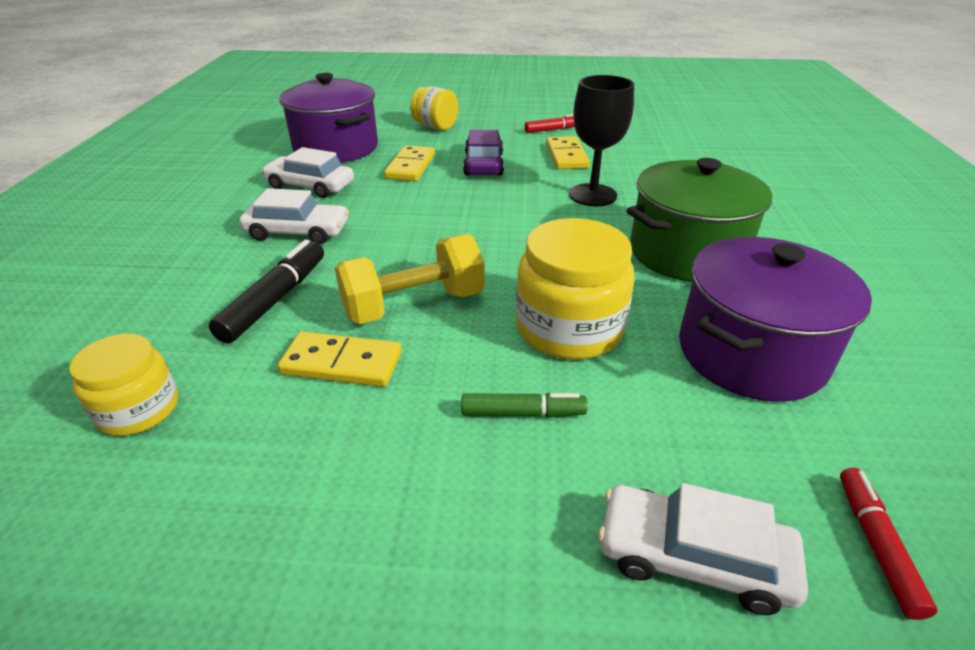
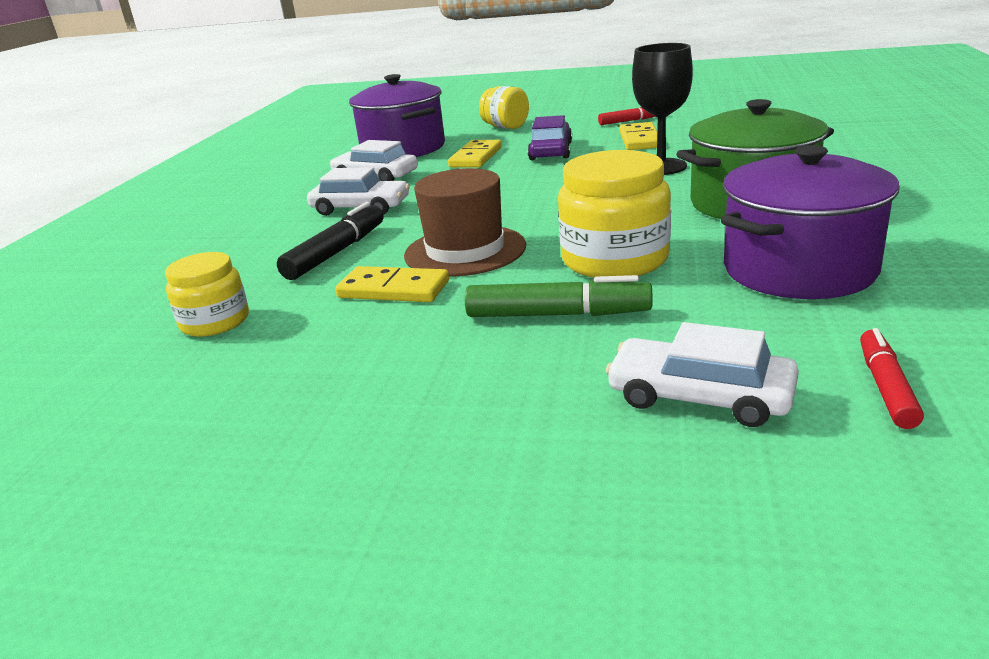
camera: 10 degrees right, 10 degrees down
(413, 305) = (465, 250): yellow dumbbell -> brown hat
(522, 413) = (557, 314): green marker -> green marker, size x1.55

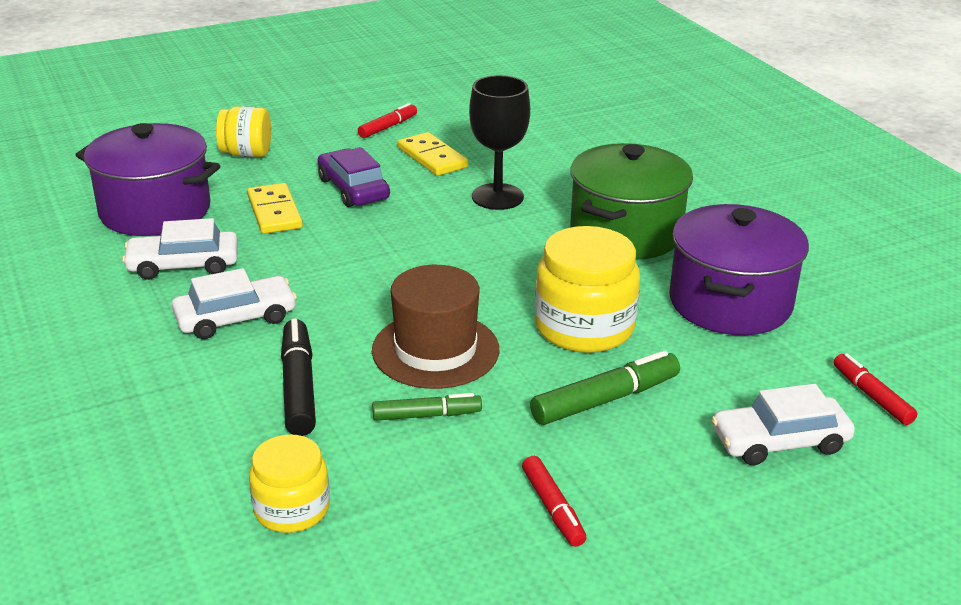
camera: 40 degrees left, 5 degrees up
(390, 381) = (553, 508): none -> red marker
(393, 289) = (426, 415): yellow domino -> green marker

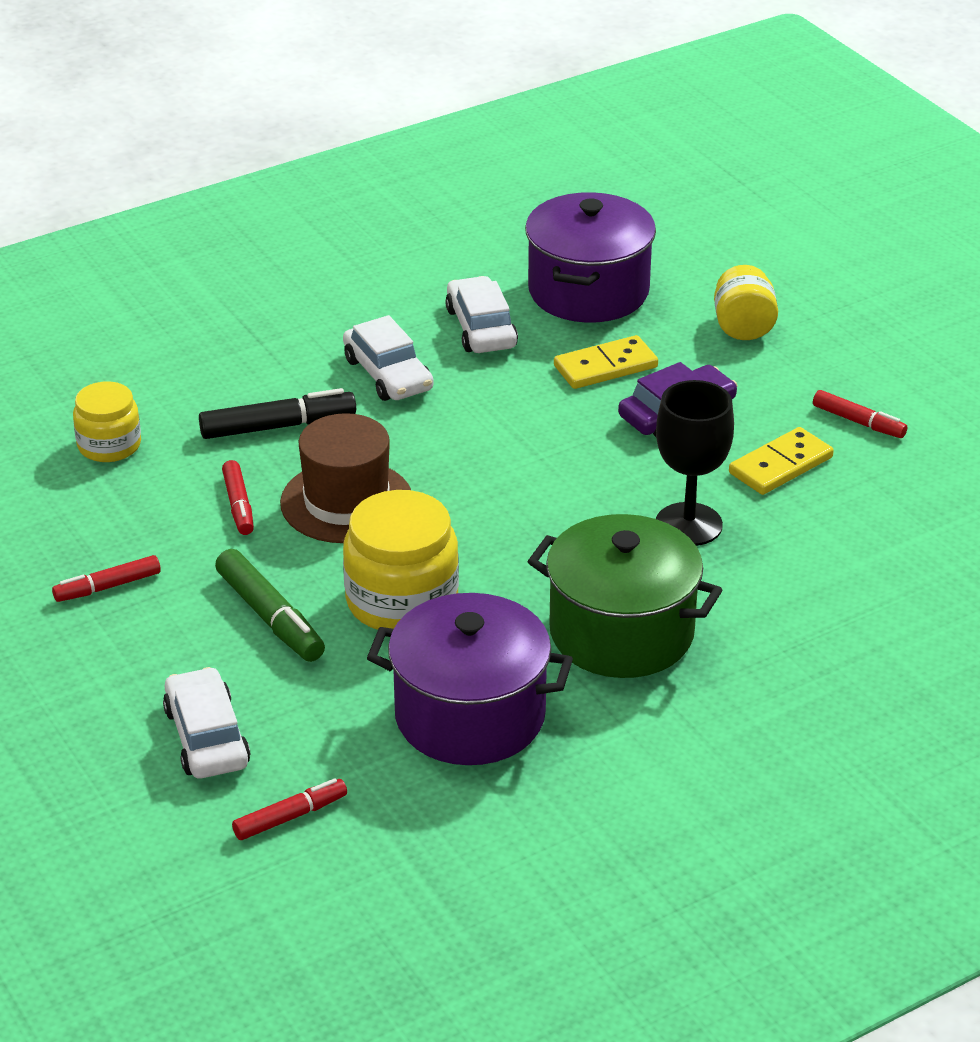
camera: 85 degrees right, 5 degrees up
(426, 415) = (238, 505): green marker -> red marker

